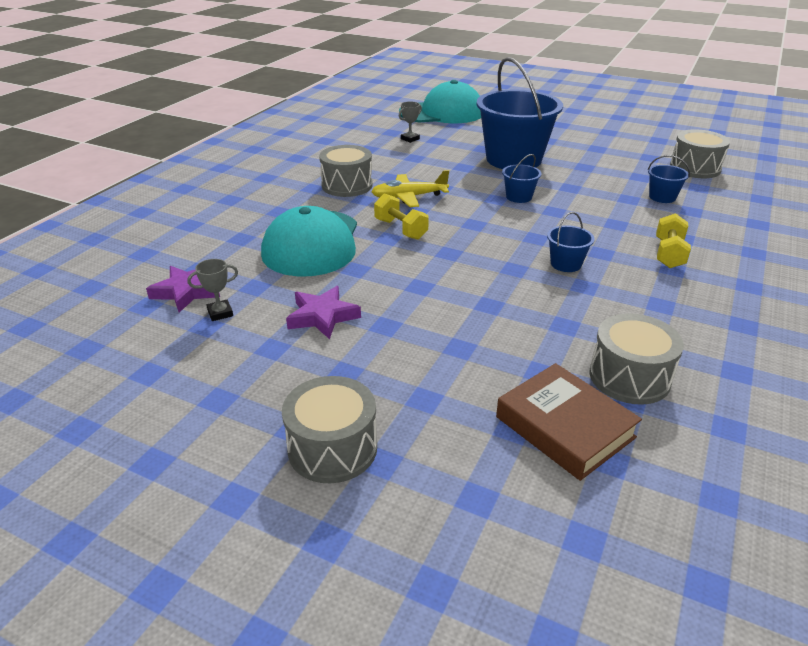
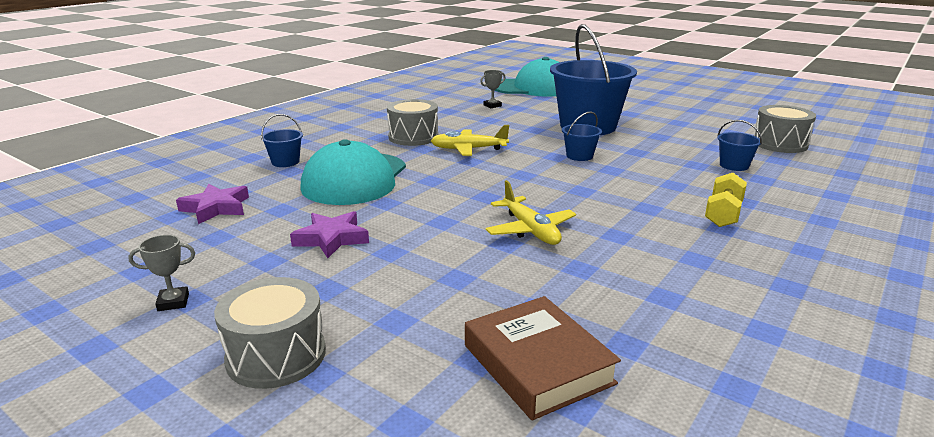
camera: 10 degrees right, 10 degrees down
(220, 313) = (236, 227): grey trophy -> grey trophy (173, 302)
(400, 229) = (447, 174): yellow dumbbell -> none
(505, 288) = (530, 230): none -> yellow plane
(566, 264) = (604, 214): blue bucket -> blue bucket (285, 162)
(629, 377) = (633, 323): grey drum -> none

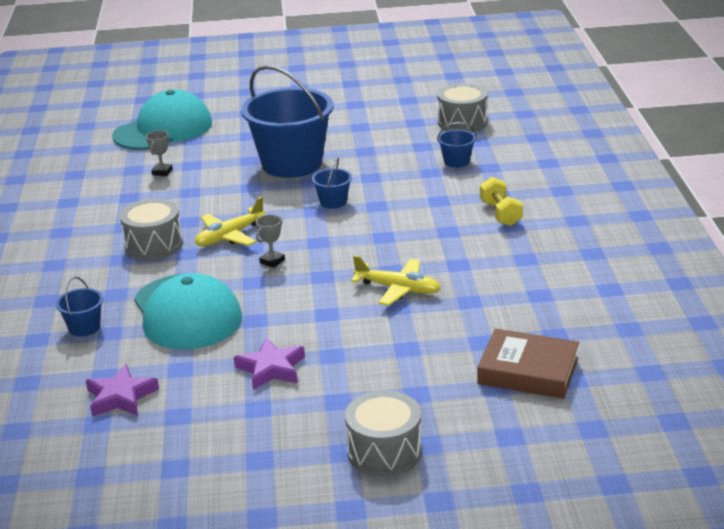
camera: 40 degrees left, 5 degrees up
(173, 302) = (252, 467): grey trophy -> grey trophy (272, 261)

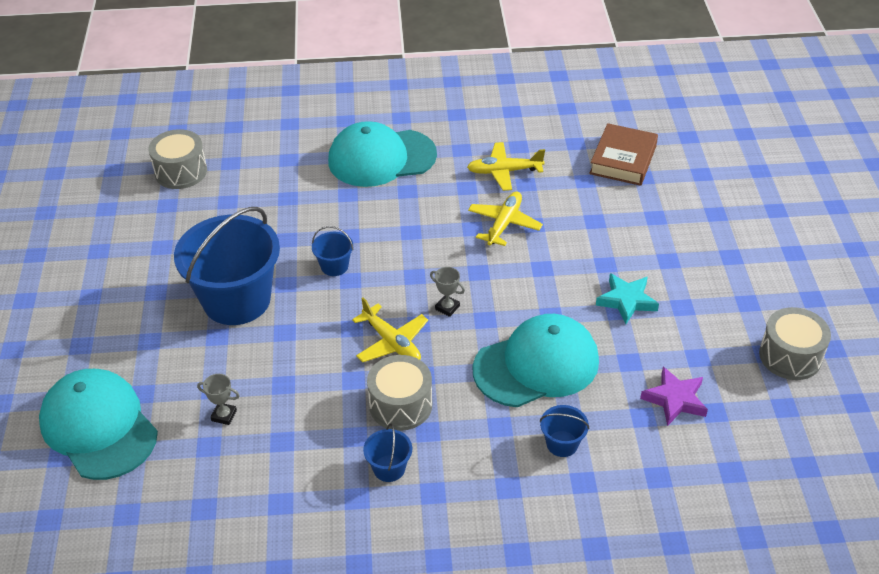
camera: 90 degrees left, 15 degrees up
(271, 368) = (626, 301): purple star -> turquoise star
(384, 451) = (727, 235): grey drum -> grey drum (790, 356)
(456, 161) = (270, 179): blue bucket -> blue bucket (389, 468)
(489, 286) = (504, 171): none -> yellow plane
(500, 214) = (381, 158): yellow dumbbell -> turquoise cap

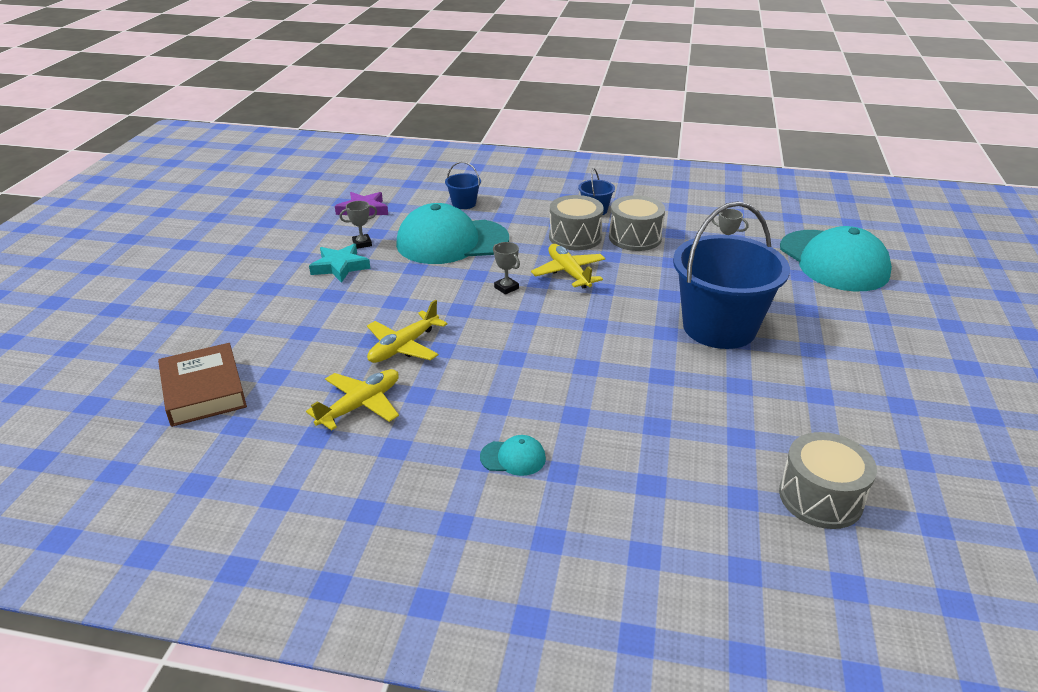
camera: 165 degrees left, 10 degrees down
(334, 266) = (609, 339): blue bucket -> none
(381, 158) = (513, 458): turquoise cap -> turquoise cap, size x0.41
(504, 171) = (361, 405): yellow plane -> yellow plane turned 60 degrees counterclockwise
(623, 160) = (204, 391): brown book -> brown book turned 60 degrees counterclockwise
(631, 340) = (362, 243): none -> grey trophy
(790, 356) = (251, 217): grey drum -> grey drum (635, 237)

